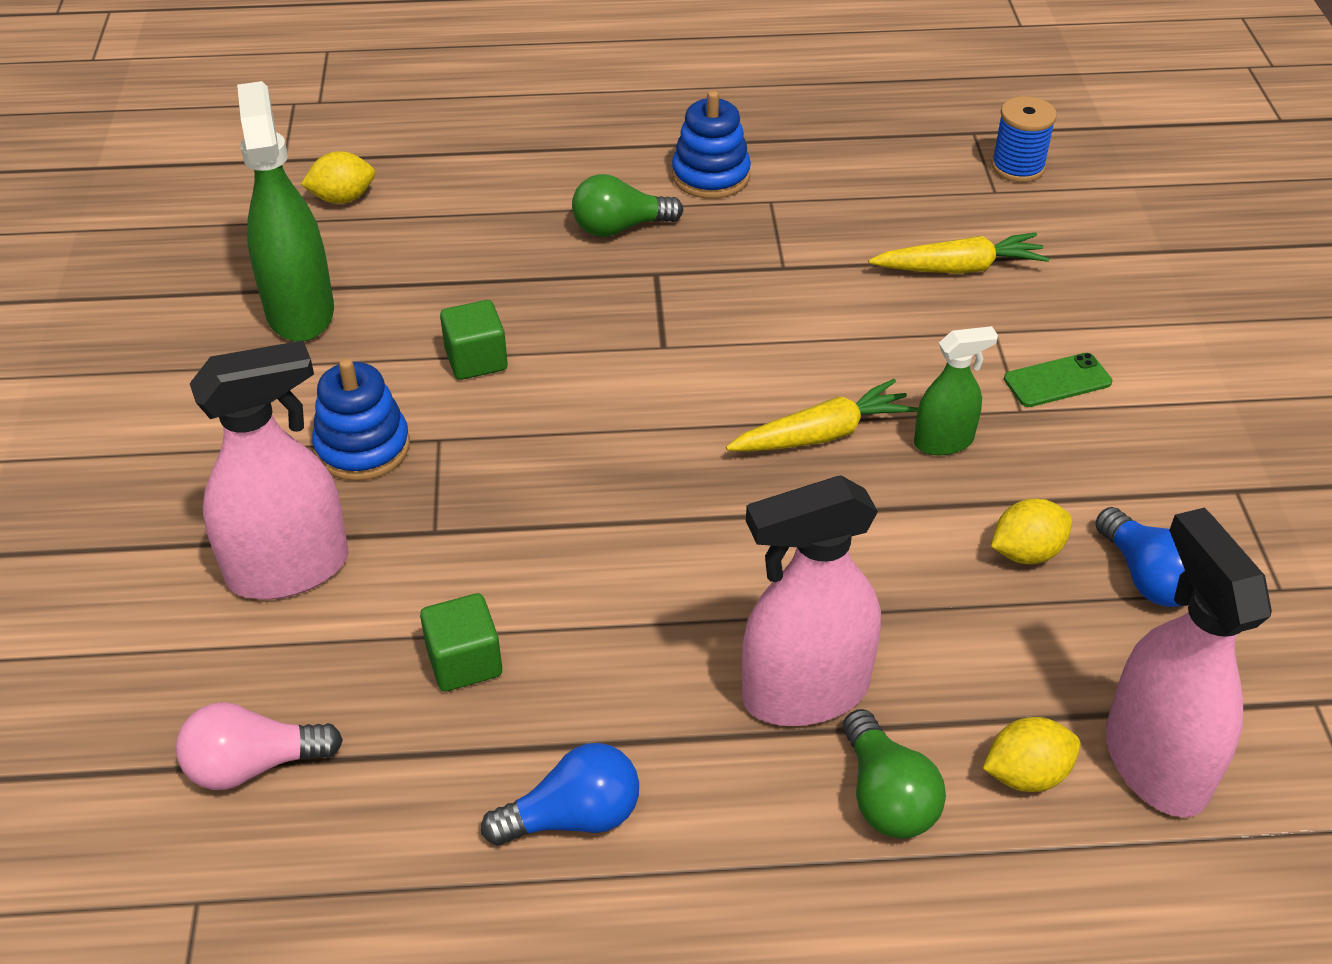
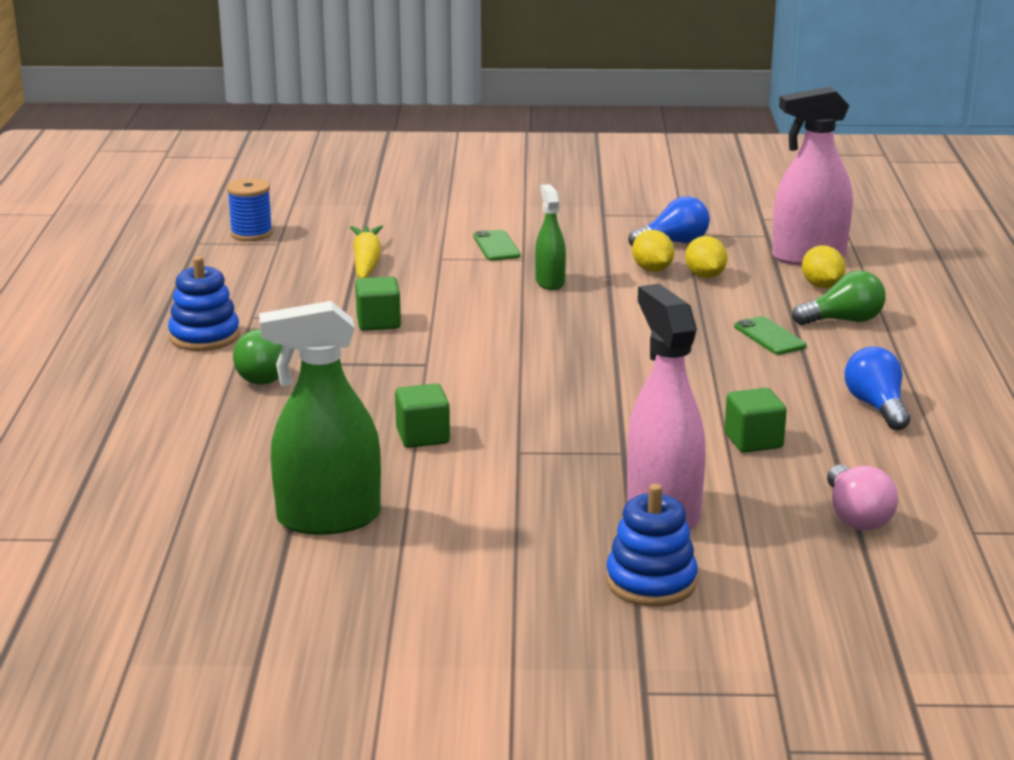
camera: 85 degrees left, 20 degrees down
(343, 198) = (150, 502): yellow lemon -> yellow lemon (705, 276)
(363, 447) = (524, 483): blue stacking toy -> blue stacking toy (651, 582)
(774, 297) = (378, 322): none -> green cube
(804, 693) = (769, 336): pink spray bottle -> green phone
(822, 434) = (536, 316): yellow carrot -> none

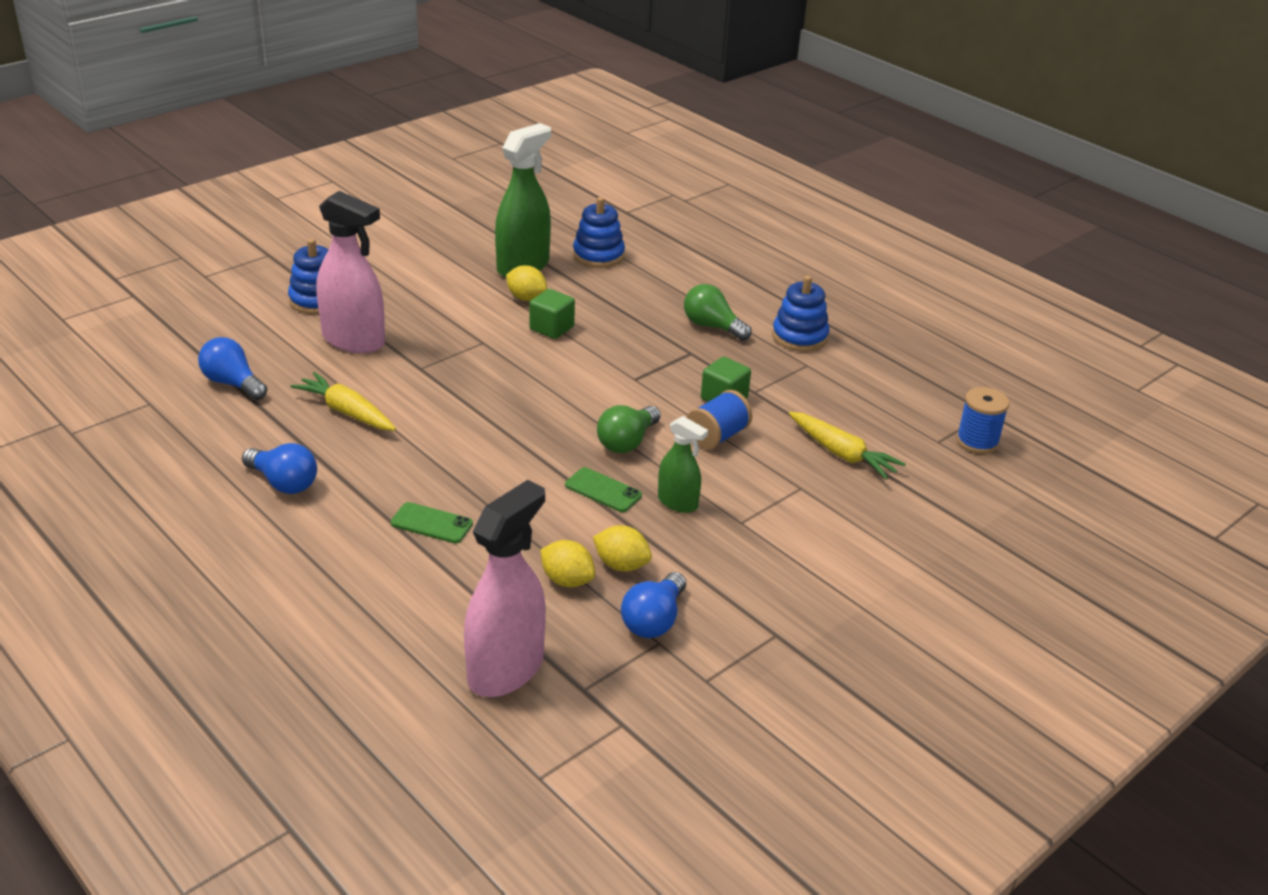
camera: 135 degrees right, 10 degrees up
(216, 494) = (598, 255): none -> blue stacking toy
(439, 303) = (717, 436): none -> blue spool
(496, 246) = (786, 527): green phone -> green phone (603, 490)
(753, 441) = (347, 412): green cube -> yellow carrot
(821, 286) = (450, 622): yellow lemon -> yellow lemon (526, 298)
(843, 320) = (387, 577): green light bulb -> green light bulb (627, 442)
(856, 516) = (233, 383): pink light bulb -> blue light bulb

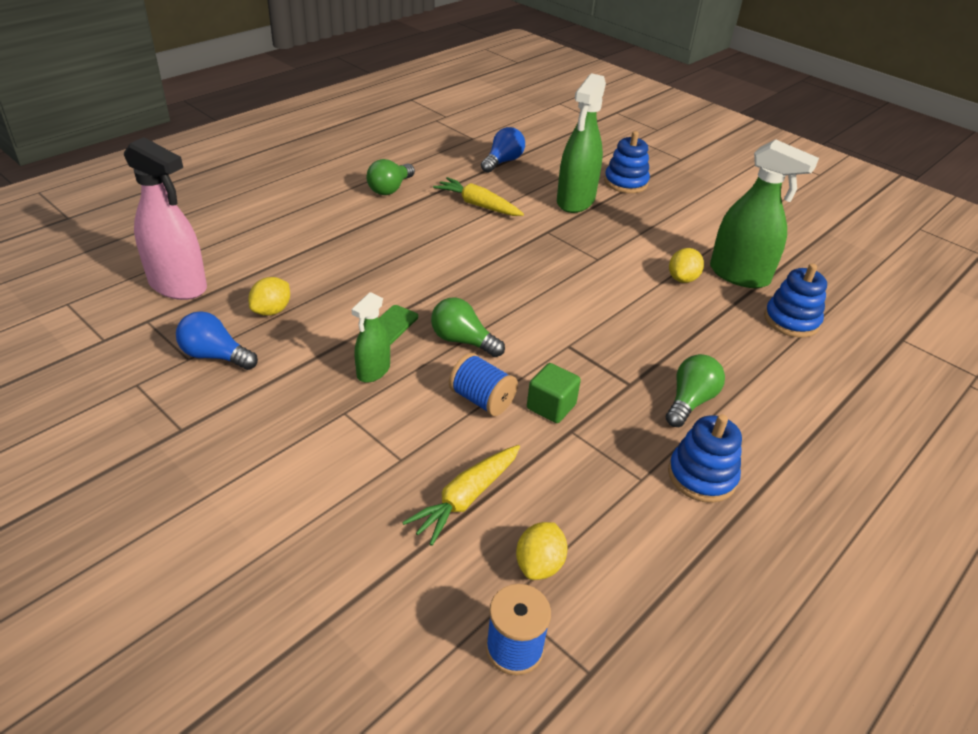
camera: 85 degrees right, 5 degrees up
(283, 483) = (390, 189): blue light bulb -> green light bulb
(347, 412) = (478, 205): yellow carrot -> yellow carrot turned 90 degrees counterclockwise
(354, 340) = (575, 201): pink spray bottle -> green spray bottle
(431, 523) = (344, 247): green phone -> none
(551, 328) = (637, 294): green cube -> none
(621, 565) = (287, 338): yellow lemon -> yellow lemon (539, 564)

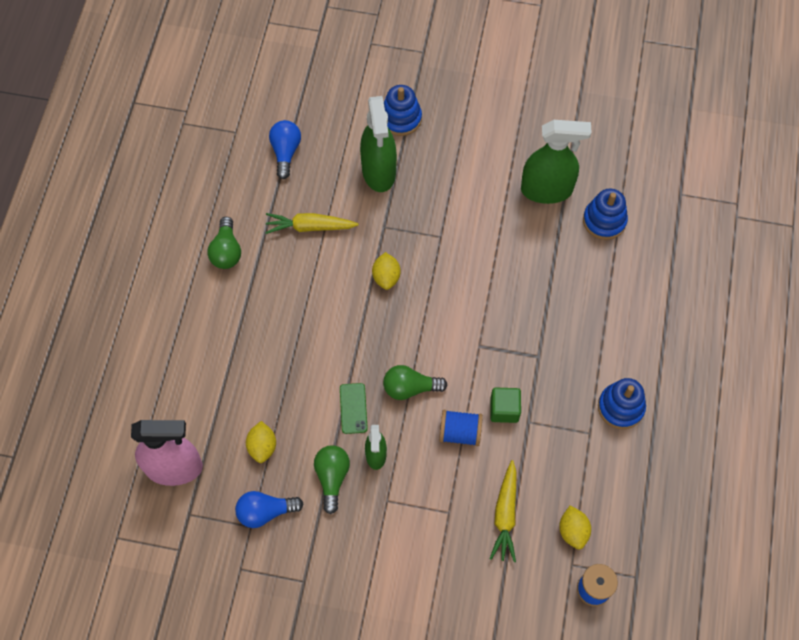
camera: 30 degrees left, 25 degrees up
(682, 279) = (511, 221): yellow lemon -> yellow lemon (386, 277)
(690, 401) = (582, 348): green light bulb -> green light bulb (332, 478)

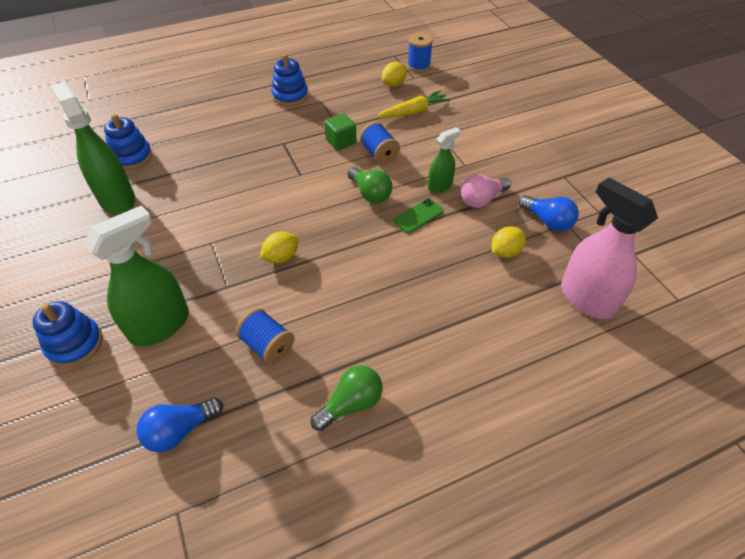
camera: 125 degrees left, 15 degrees down
(310, 227) = (267, 345): yellow carrot -> blue spool
(332, 478) = (482, 199): green light bulb -> pink light bulb

